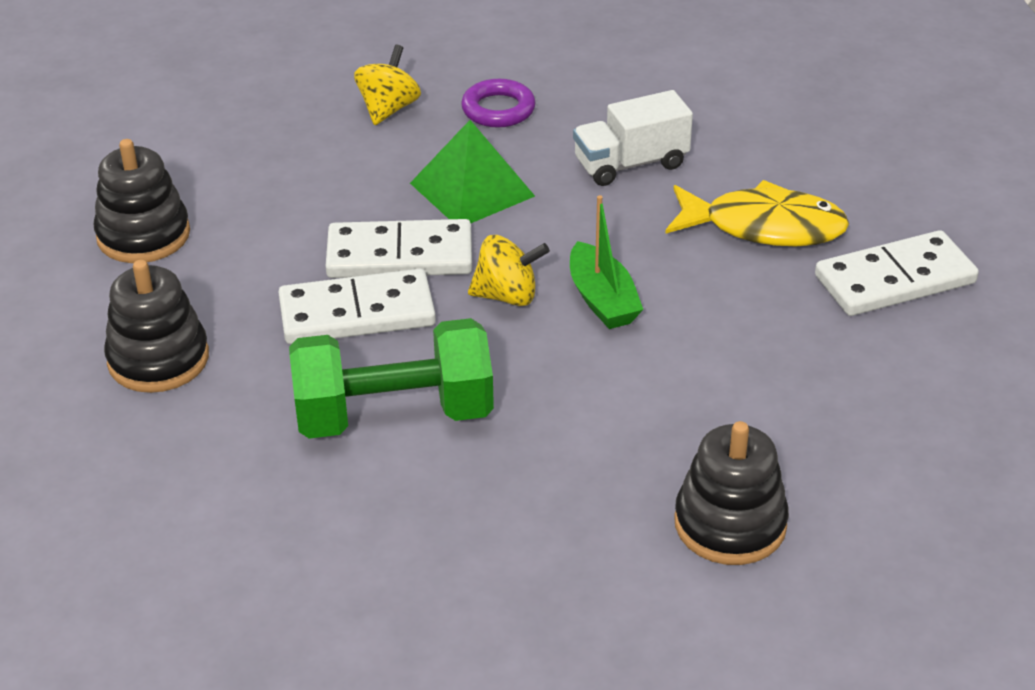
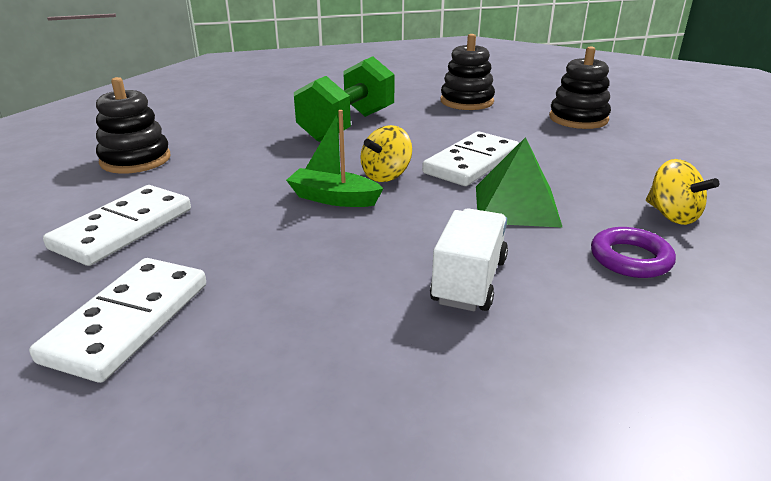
camera: 130 degrees right, 10 degrees down
(357, 313) = (435, 140): white domino -> white domino (123, 229)
(764, 227) = (293, 297): yellow fish -> none

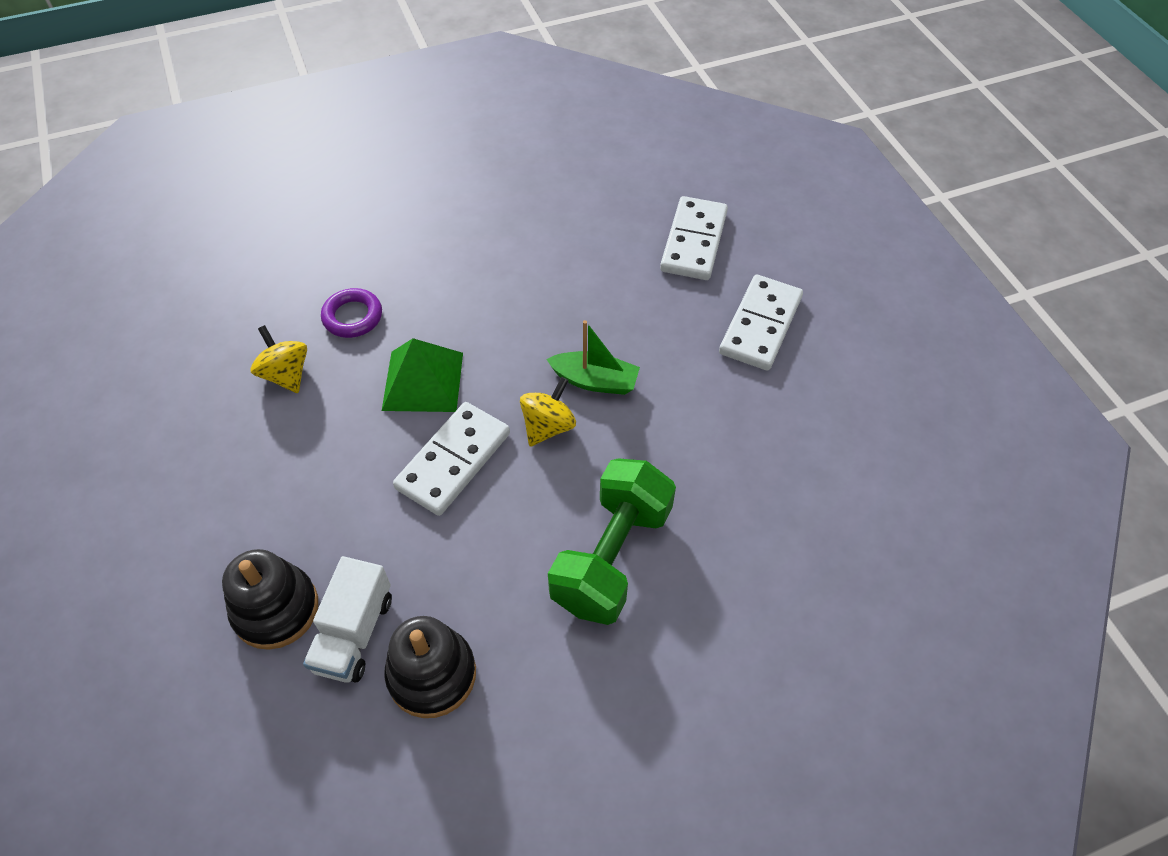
camera: 175 degrees right, 25 degrees up
(135, 160) = (833, 441): black stacking toy -> none
(469, 281) = (479, 287): white truck -> white truck (354, 633)

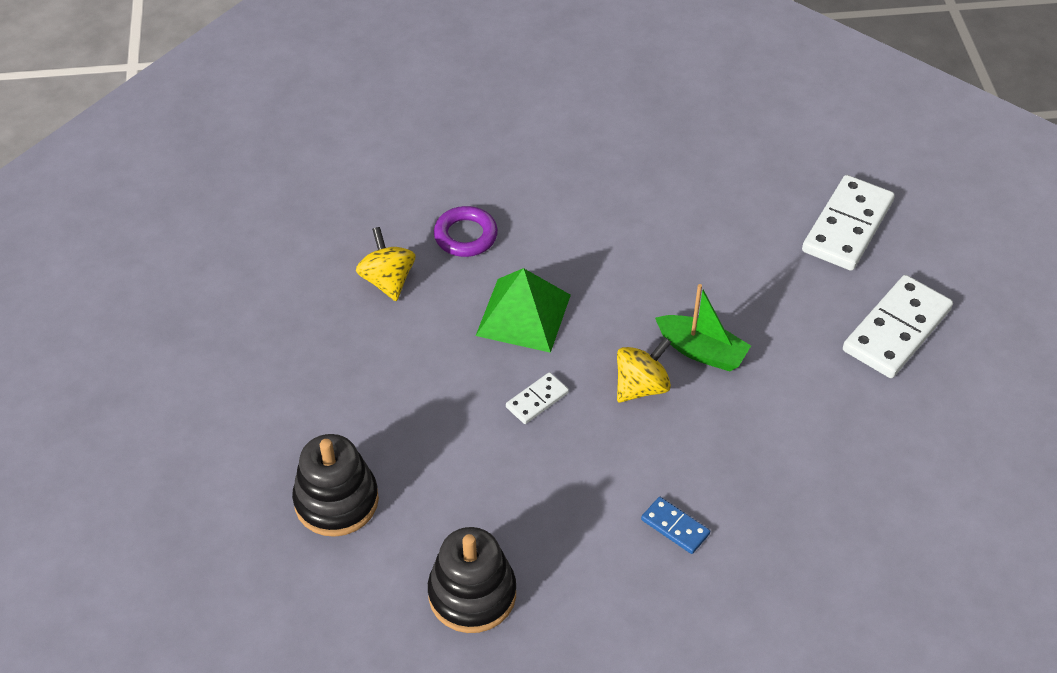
camera: 15 degrees right, 5 degrees down
(354, 633) = (406, 540): white truck -> none
(453, 461) = (537, 400): white domino -> white domino, size x0.49
(611, 557) = (675, 527): green dumbbell -> blue domino

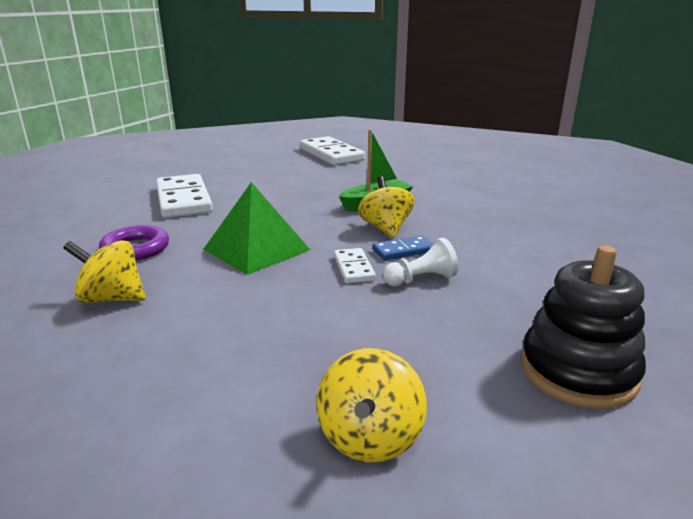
camera: 60 degrees left, 25 degrees down
(336, 501) = (370, 437): black stacking toy -> yellow spinning top
(549, 455) = (421, 279): none -> white pawn
(675, 527) = (536, 251): blue domino -> blue domino (403, 251)
(897, 330) = (419, 162): white domino -> white domino (183, 200)

